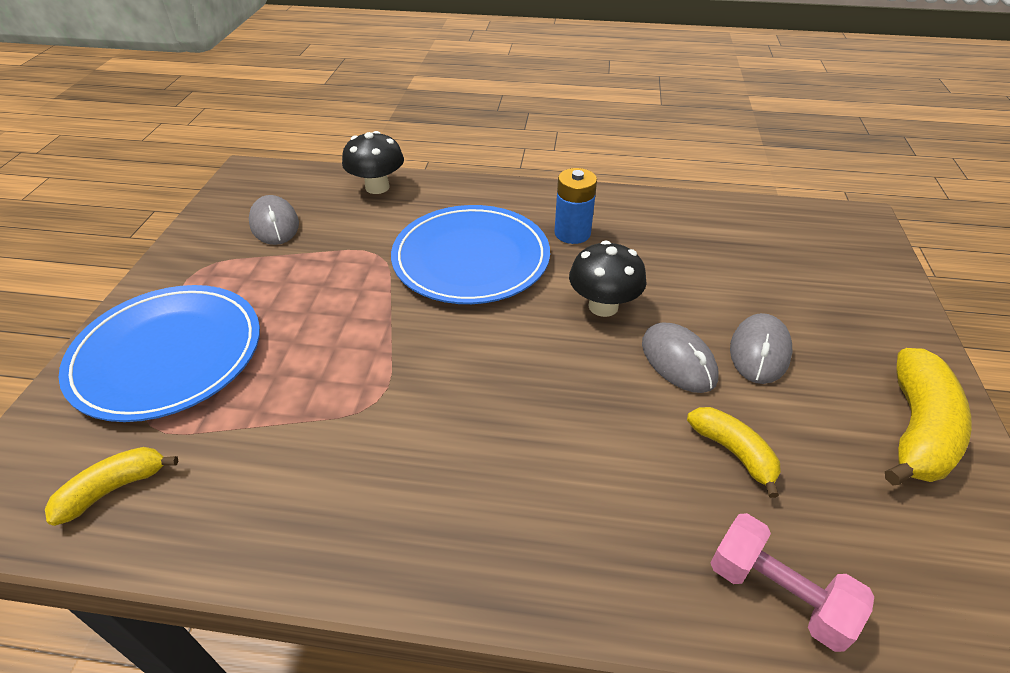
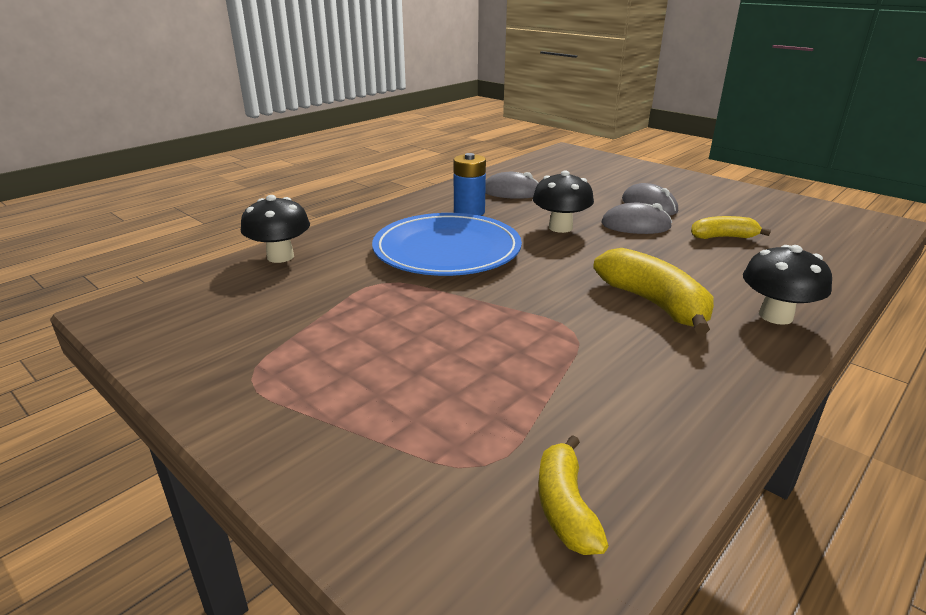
camera: 55 degrees left, 15 degrees down
(168, 355) = (381, 429): blue plate -> none
(275, 224) = (247, 317): grey mouse -> grey mouse (511, 192)
(536, 560) = (775, 316): none -> black mushroom
(778, 593) = (829, 260): pink dumbbell -> none
(916, 429) = (737, 196): yellow banana -> yellow banana (653, 303)

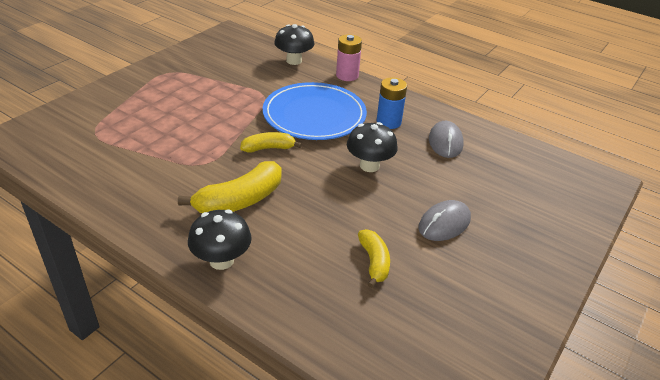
camera: 80 degrees right, 10 degrees up
(346, 225) = (347, 75): none -> pink battery
(565, 507) = (62, 153): yellow banana -> yellow banana (268, 148)
(635, 225) = (387, 208): grey mouse -> none

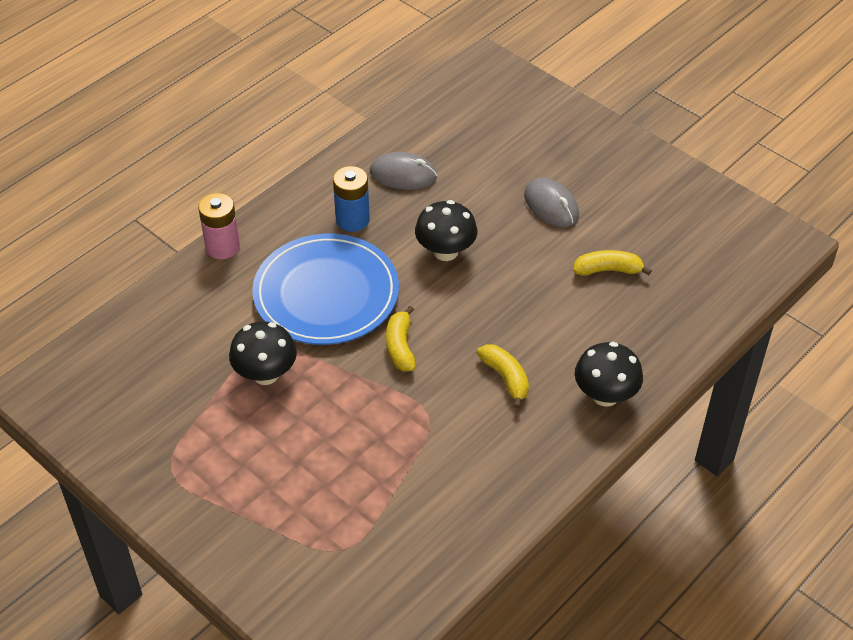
camera: 80 degrees left, 10 degrees up
(240, 200) = (505, 378): yellow banana -> yellow banana, size x0.61
(294, 61) = (164, 305): black mushroom -> black mushroom (265, 374)

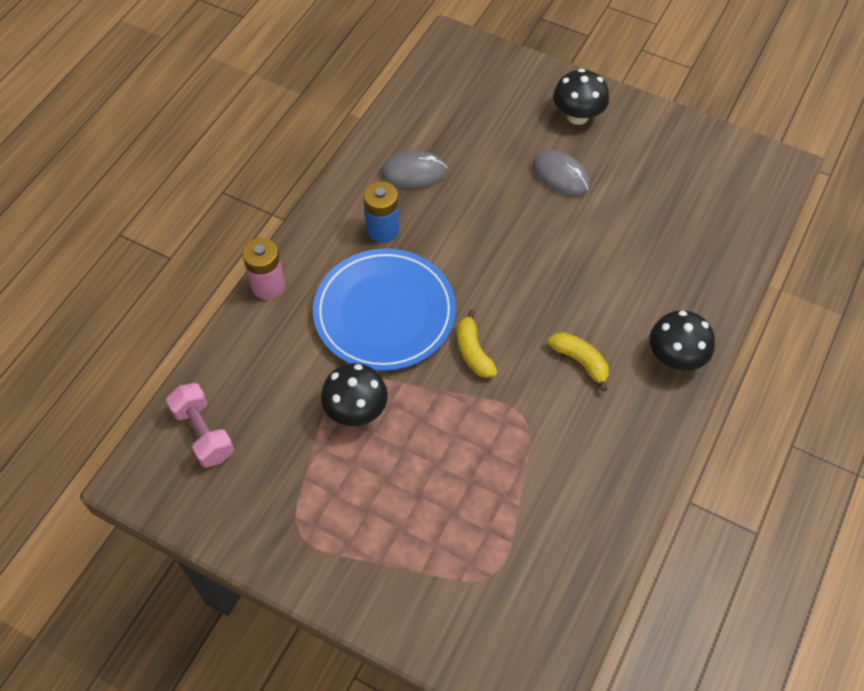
camera: 15 degrees left, 10 degrees up
(113, 362) = (204, 433): none -> pink dumbbell
(445, 251) = (481, 244): black mushroom -> black mushroom (577, 116)
(608, 270) = (634, 230): yellow banana -> none

